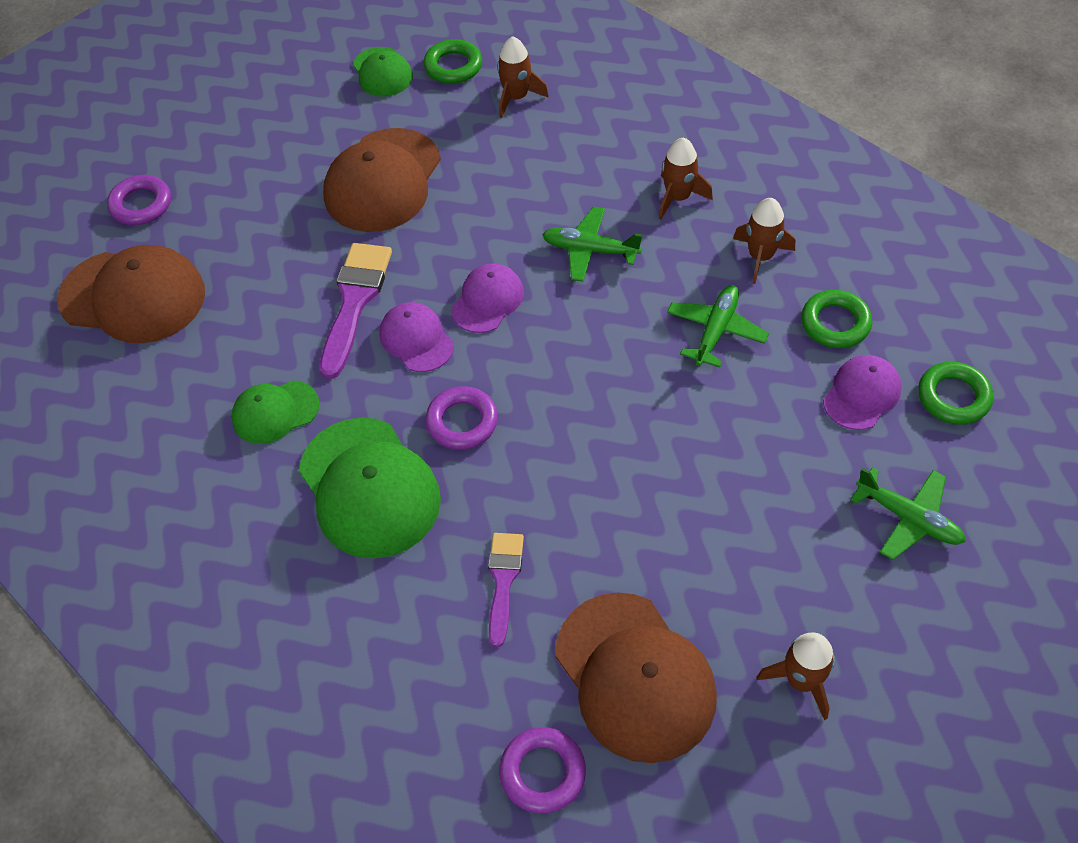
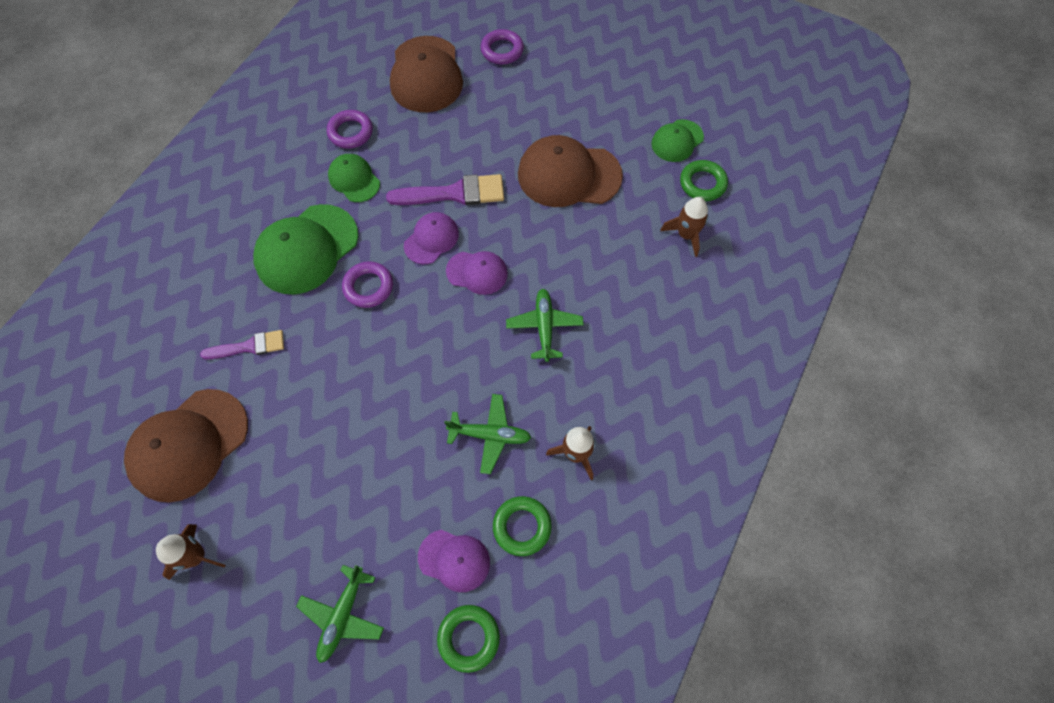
camera: 70 degrees right, 10 degrees up
(542, 772) = (118, 405): purple ring -> purple ring (350, 132)
(678, 197) = (619, 377): brown rocket -> none

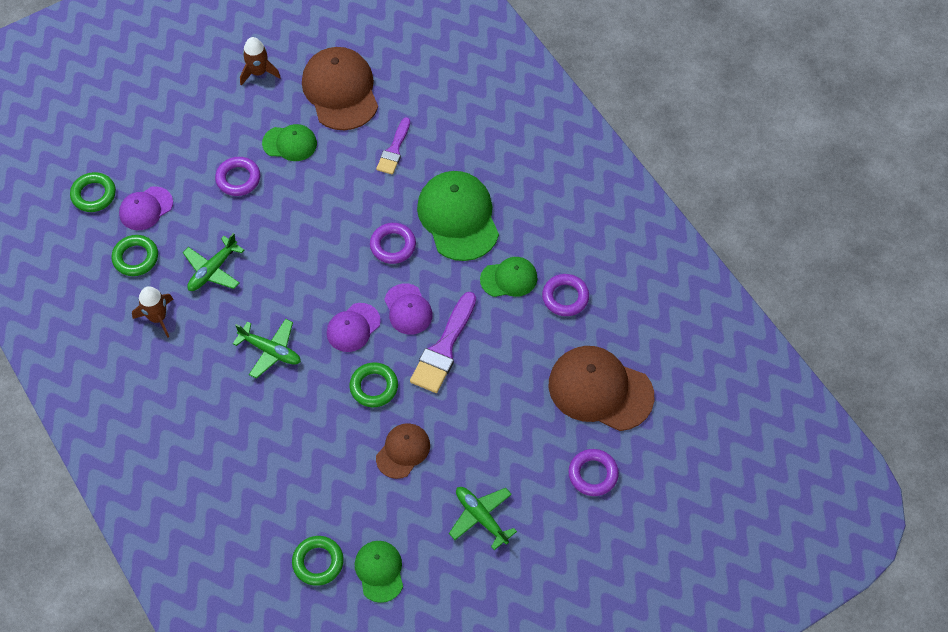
camera: 120 degrees right, 5 degrees down
(288, 456) = (290, 143): none -> green cap
(342, 615) = (161, 134): green plane -> green plane (481, 517)
(362, 482) = (238, 179): none -> purple ring
(525, 225) = (374, 387): none -> green ring
(569, 175) = (403, 451): brown cap -> brown cap, size x0.56
(686, 235) = (276, 512): brown rocket -> none

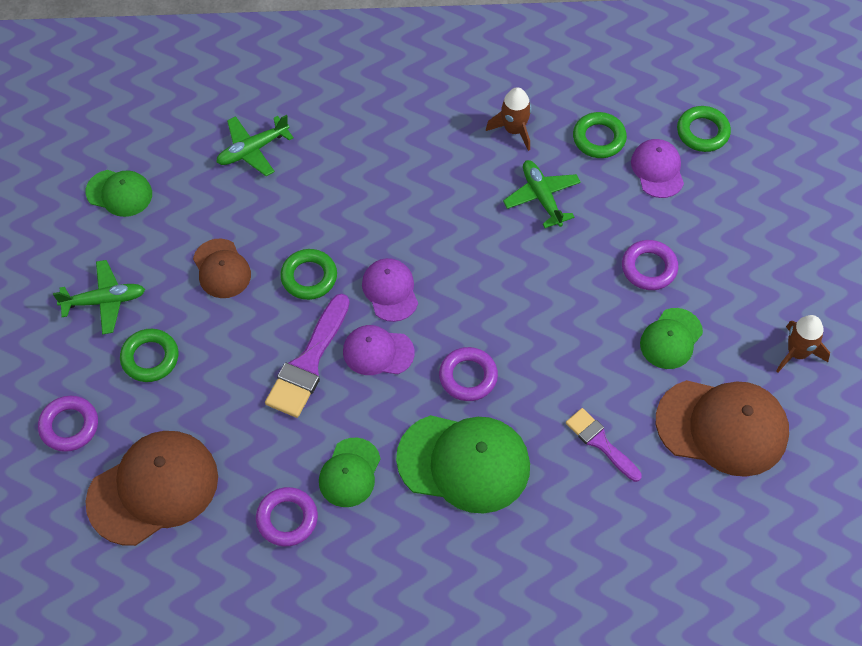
camera: 120 degrees right, 0 degrees up
(270, 351) = (412, 207): green plane -> green plane (252, 150)
(318, 562) = (165, 150): green ring -> green ring (150, 358)
(444, 348) = (308, 362): purple brush -> purple brush turned 120 degrees counterclockwise

